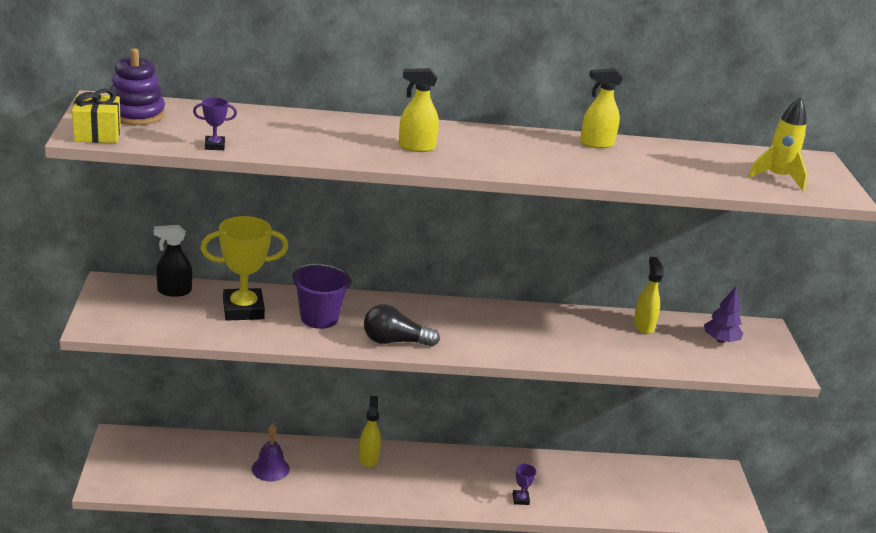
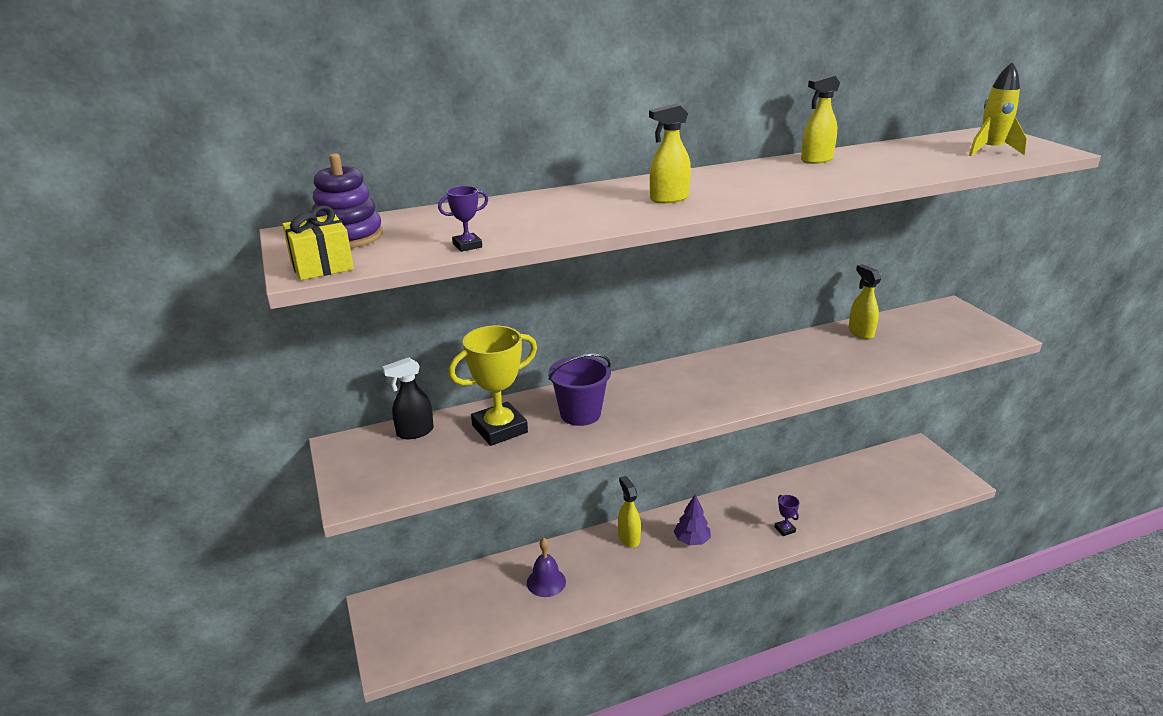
camera: 15 degrees left, 0 degrees up
(395, 341) = (669, 414): black light bulb -> none
(720, 340) = (930, 326): purple tree -> purple tree (692, 540)

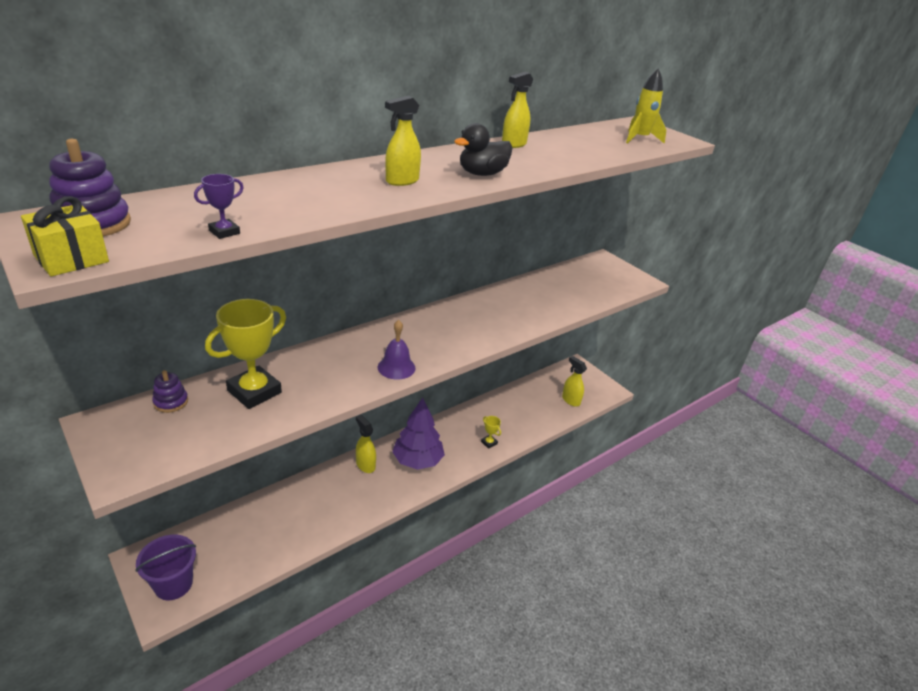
camera: 20 degrees left, 5 degrees up
(414, 432) = (171, 402): black spray bottle -> purple stacking toy
(546, 582) = (299, 513): purple bell -> purple bell (396, 367)
(580, 414) = (326, 371): purple bucket -> purple bucket (173, 584)
(692, 540) = (417, 461): purple tree -> purple tree, size x1.68
(766, 191) = (482, 174): none -> black duck
(785, 529) = (489, 443): purple trophy -> yellow trophy
(860, 333) = (542, 283): yellow spray bottle -> yellow spray bottle (570, 400)

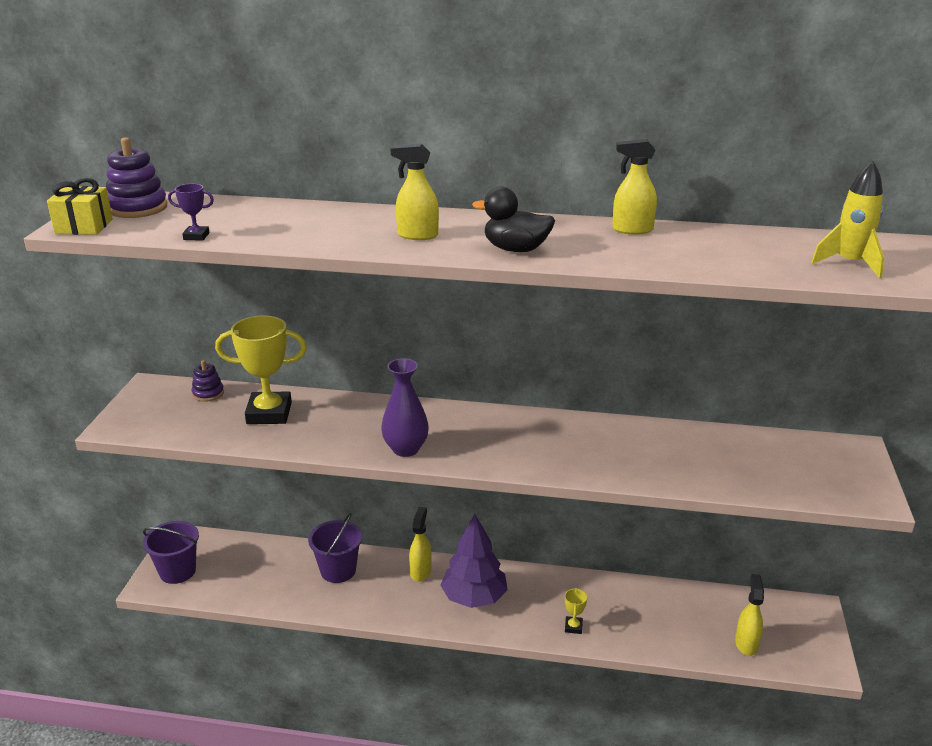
camera: 50 degrees right, 5 degrees down
(308, 499) = (338, 570): none -> purple bucket
(396, 367) = (405, 449): purple bell -> purple vase

